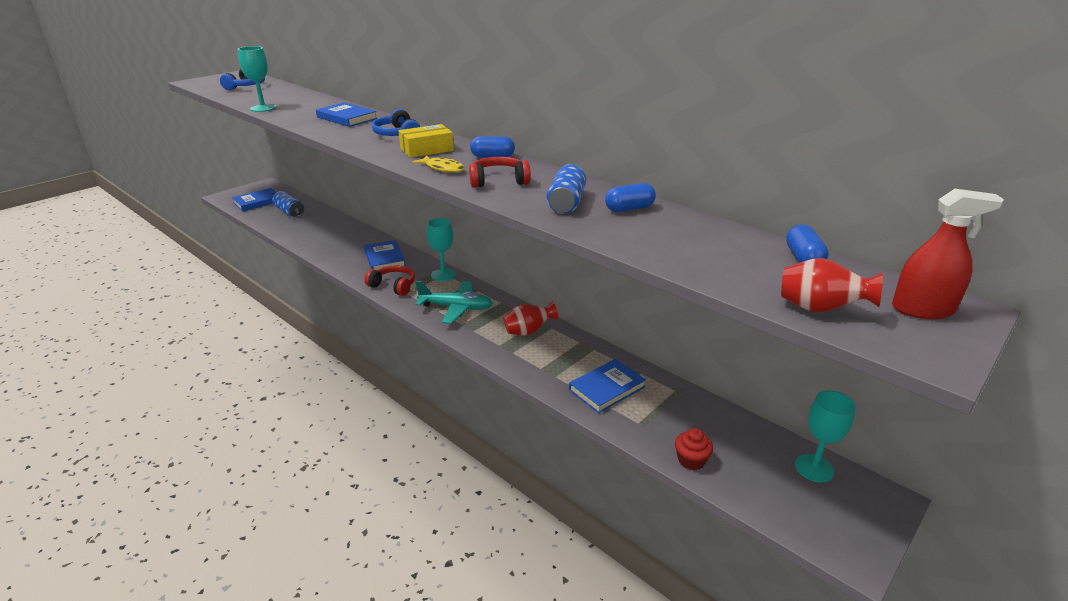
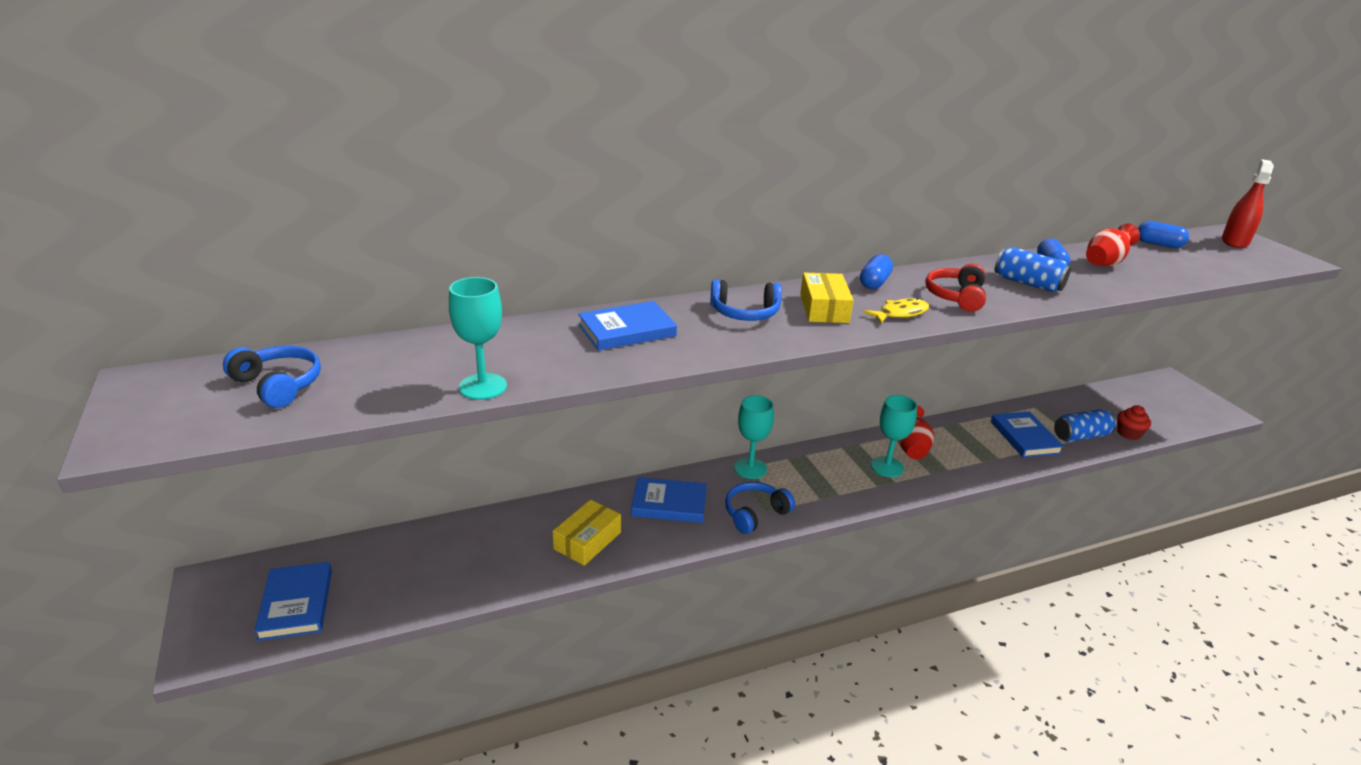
camera: 65 degrees left, 0 degrees up
(290, 212) = (397, 569): blue can -> blue can (1081, 436)
(335, 246) = (587, 541): none -> yellow box
(393, 286) = (755, 514): red headphones -> blue headphones
(456, 308) = (839, 480): turquoise plane -> none
(814, 468) = (1139, 390): turquoise goblet -> turquoise goblet (887, 467)
(819, 309) = (1239, 264): red vase -> red vase (1105, 263)

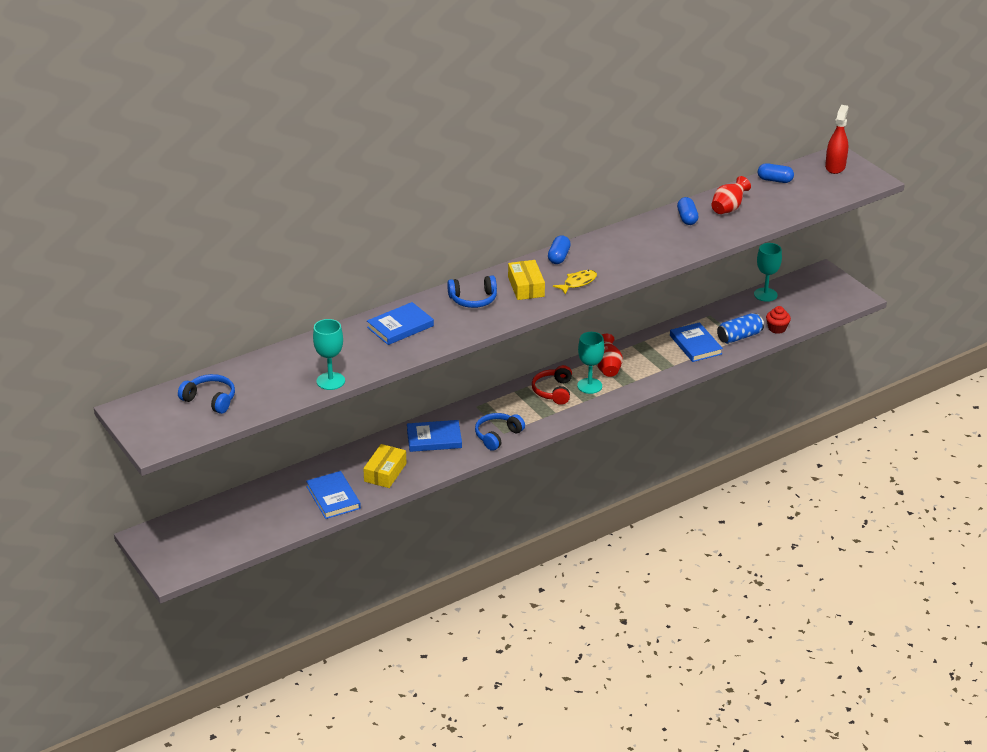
camera: 10 degrees left, 5 degrees up
(296, 604) = (211, 540): blue book -> blue book (333, 497)
(750, 468) = (487, 403): turquoise goblet -> turquoise goblet (765, 294)
(956, 297) = (616, 261): red headphones -> red headphones (553, 391)
(1028, 283) = (668, 239): blue can -> none

